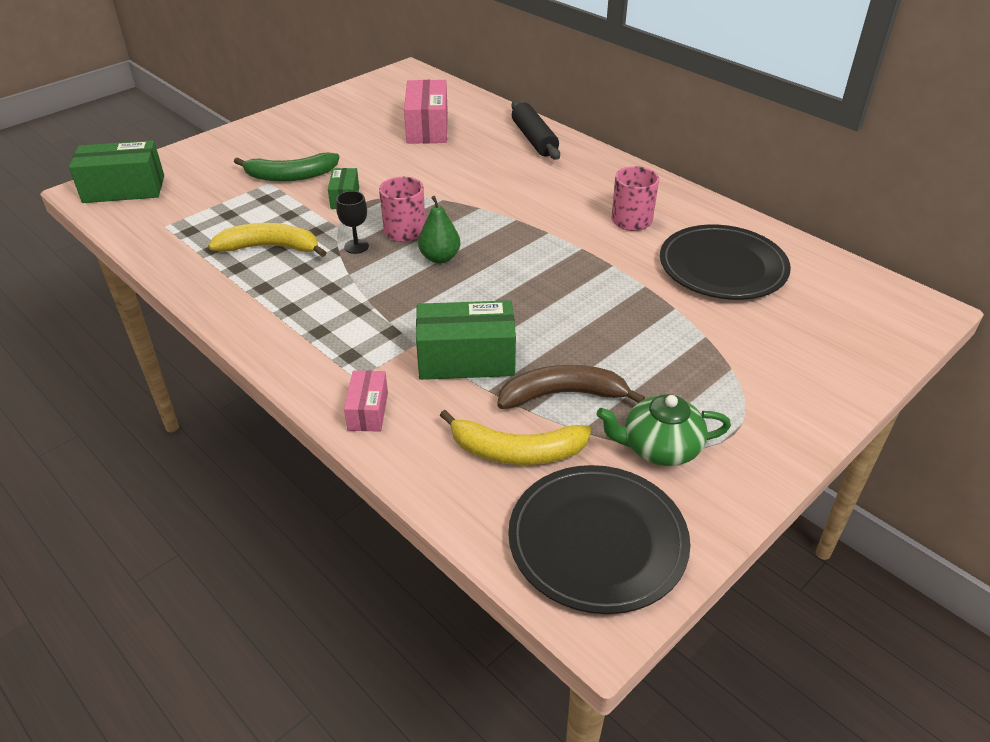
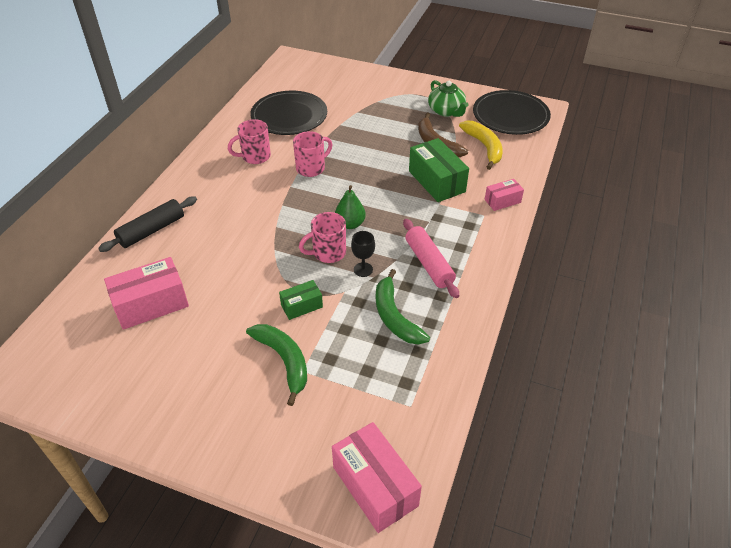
camera: 115 degrees left, 5 degrees up
(124, 189) = (375, 486): green box -> pink box
(271, 247) = (394, 316): yellow banana -> green banana
(318, 295) = (429, 264): none -> pink rolling pin
(577, 256) = (311, 168): none -> pink mug

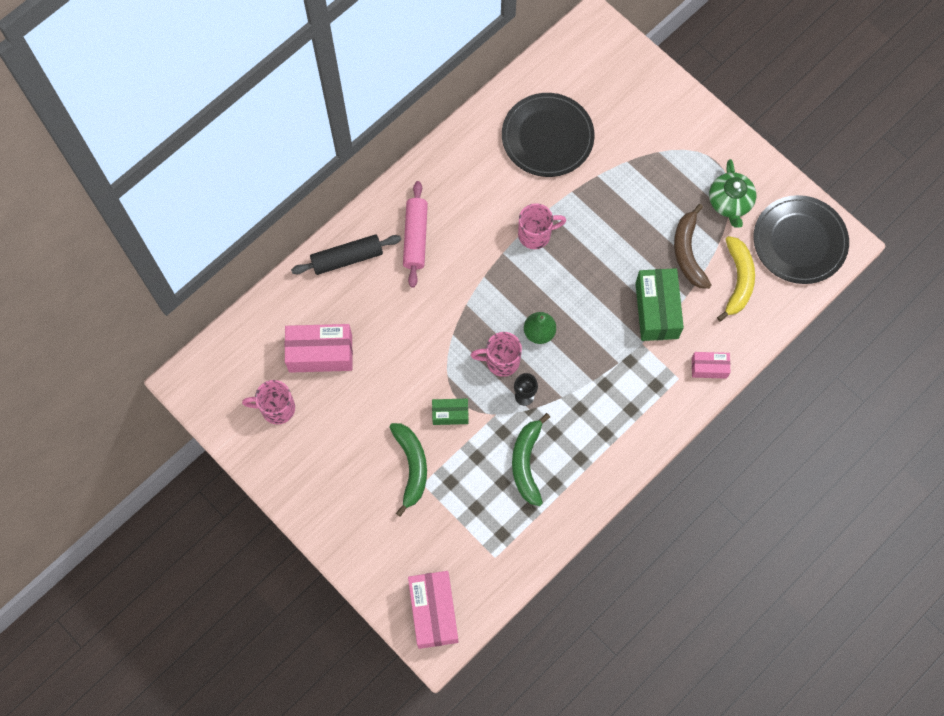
camera: 25 degrees right, 25 degrees up
(255, 157) = (484, 191): pink mug -> pink mug (276, 408)
(429, 264) = (589, 416): pink rolling pin -> pink rolling pin (415, 237)

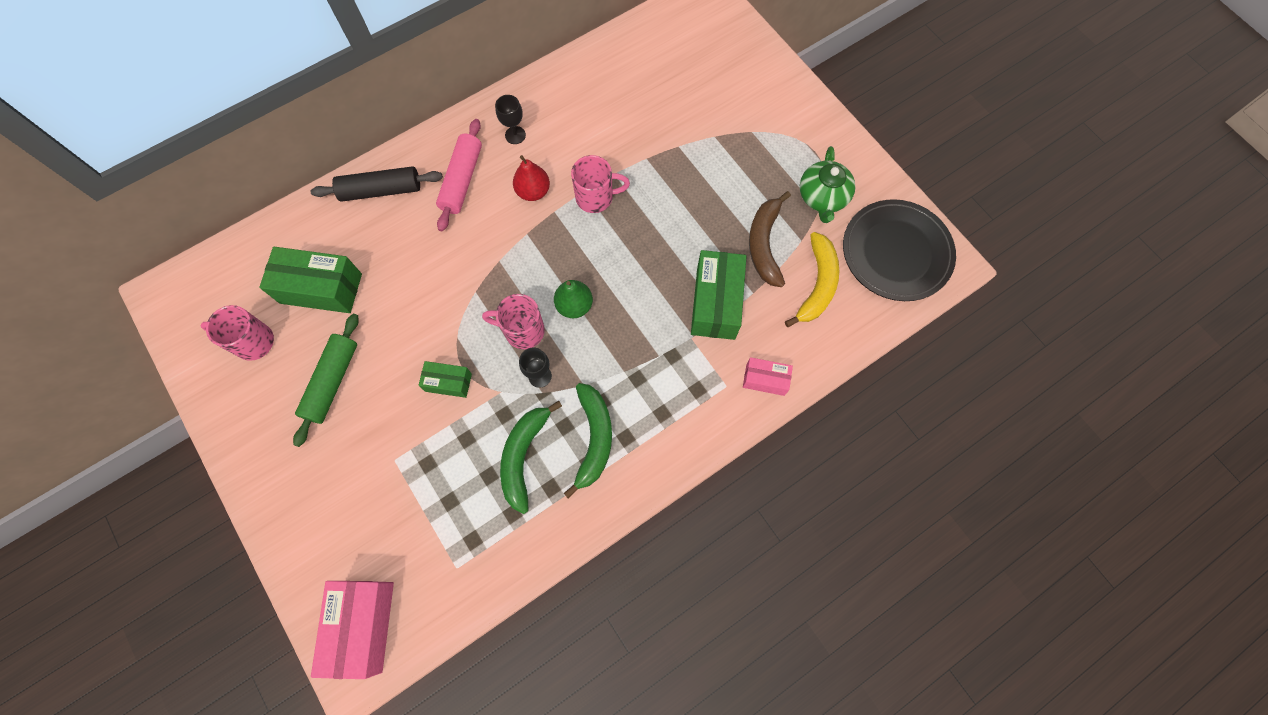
camera: 10 degrees right, 0 degrees up
(320, 353) = (321, 288): pink box -> green box
(353, 430) = (332, 382): none -> green rolling pin
(411, 467) = (386, 437): green banana -> green banana (593, 439)
(452, 188) = (515, 135): none -> black goblet
(480, 238) = (533, 191): none -> red pear
(547, 137) = (632, 98): black plate -> none

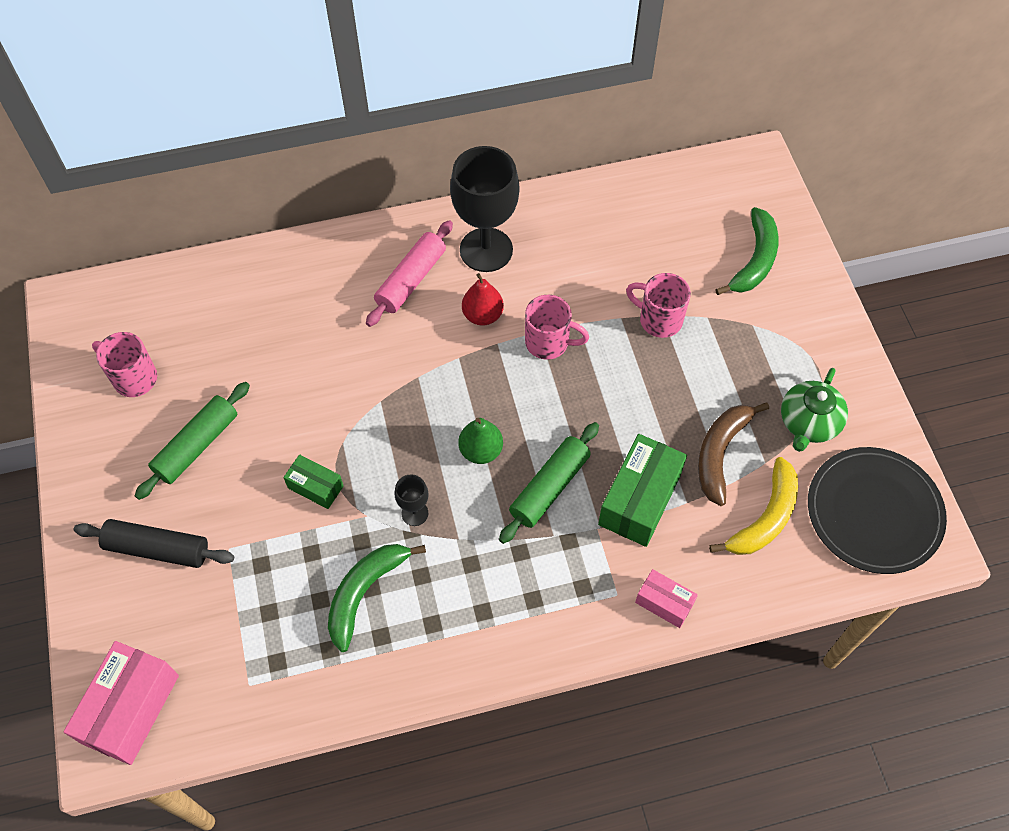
camera: 20 degrees right, 10 degrees down
(321, 288) = (222, 346): green box -> none
(381, 190) = (322, 264): black rolling pin -> black rolling pin (157, 549)
(515, 135) = (486, 250): black goblet -> black goblet, size x2.23
(522, 331) = (414, 459): pink mug -> pink mug (658, 319)
(593, 439) = (447, 601): green banana -> green banana (754, 260)
(641, 317) = (549, 487): none -> green rolling pin

